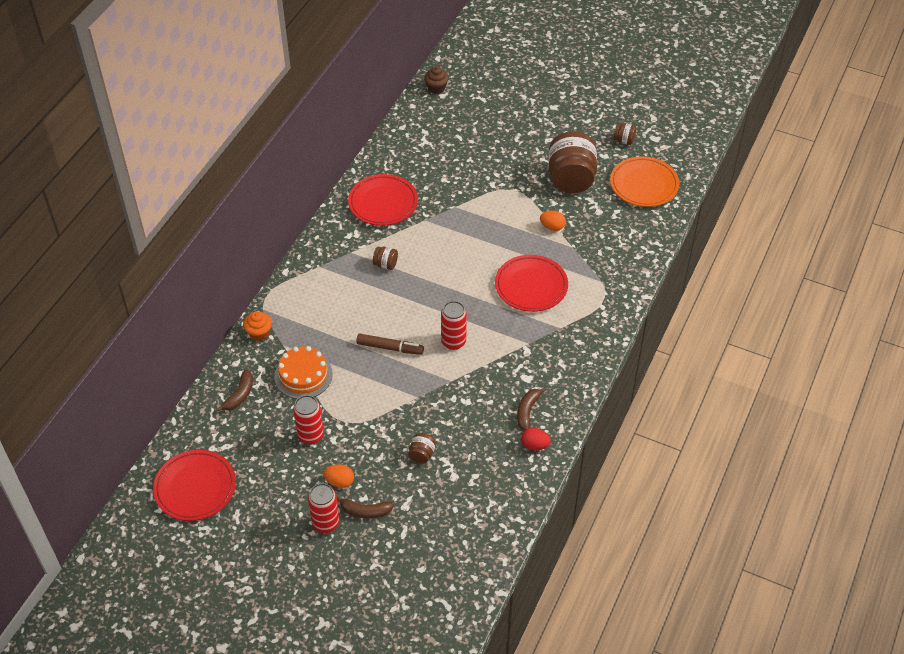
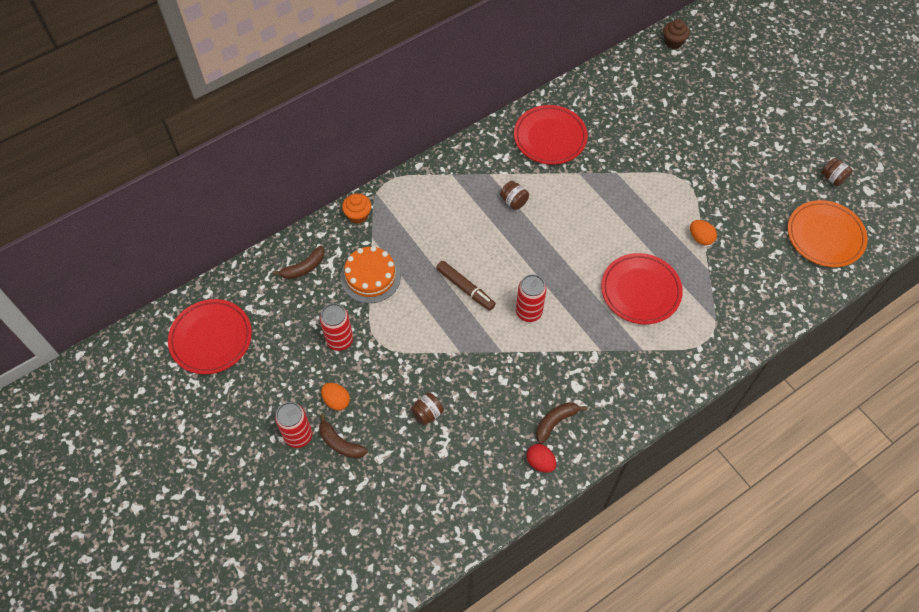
camera: 30 degrees right, 10 degrees up
(571, 179) = (751, 195): brown jar -> none

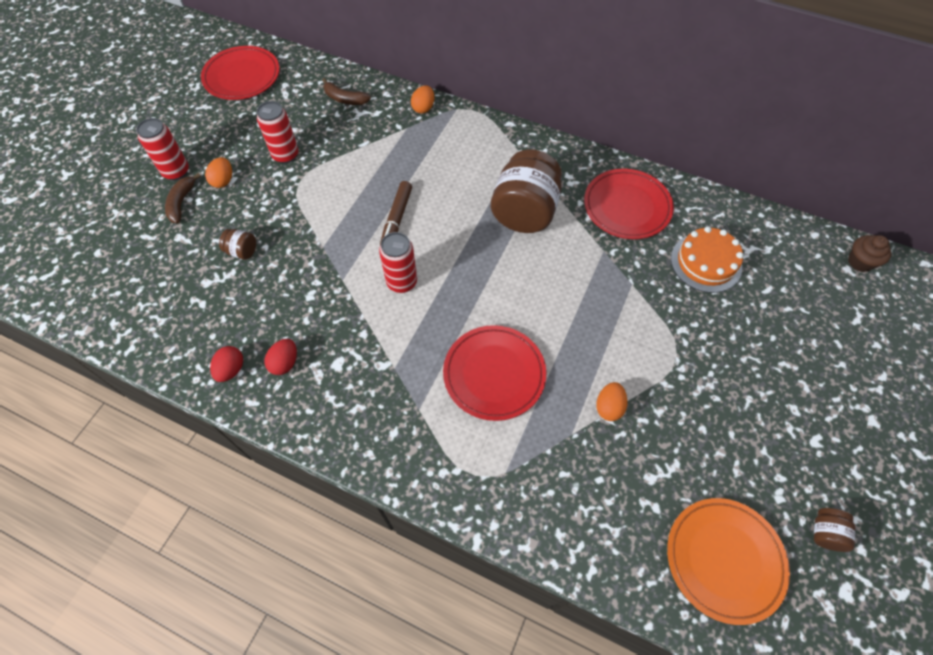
camera: 60 degrees right, 0 degrees up
(358, 215) = (423, 108): orange cupcake -> orange egg
(370, 276) = (365, 145): orange cake -> orange cake (706, 262)
(513, 201) = (524, 212): brown jar -> brown jar, size x2.34
(555, 422) = (285, 363): brown banana -> red egg

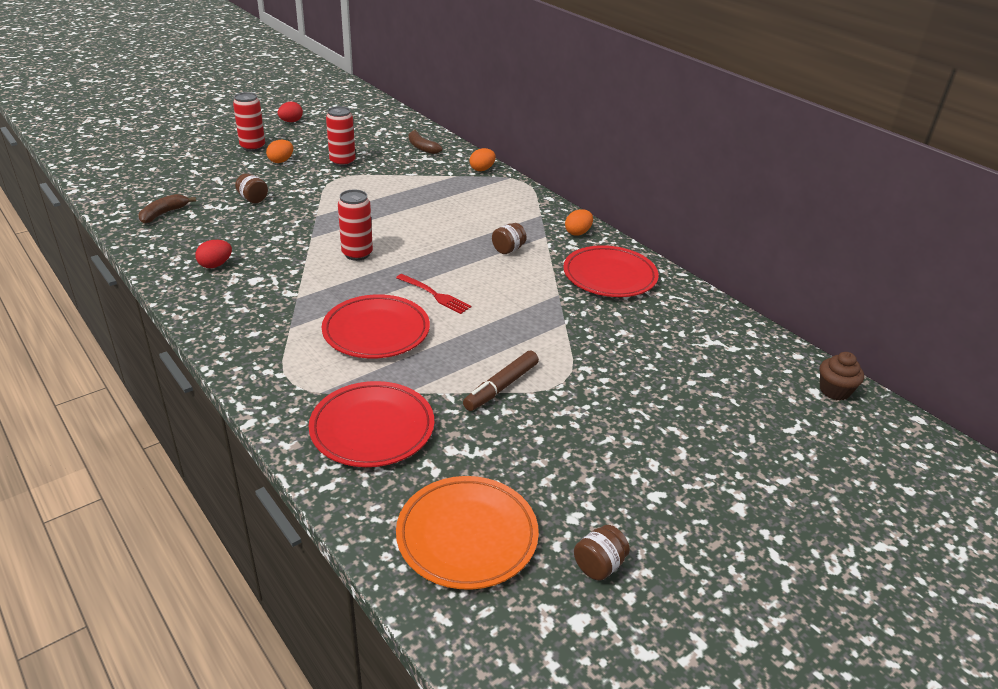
camera: 25 degrees right, 25 degrees down
(181, 202) = (238, 162): brown banana -> brown banana (163, 214)
(231, 369) = (172, 254): red egg -> red egg (291, 121)
(242, 77) = (355, 116): red plate -> red plate (372, 428)
(397, 218) = (392, 219): brown marker -> brown marker (501, 387)
(507, 302) = (435, 295): none -> red fork
(524, 212) = (508, 249): brown jar -> brown jar, size x0.43
(609, 407) = (459, 389): orange egg -> orange egg (578, 233)
(706, 262) = (655, 334): orange cake -> none

